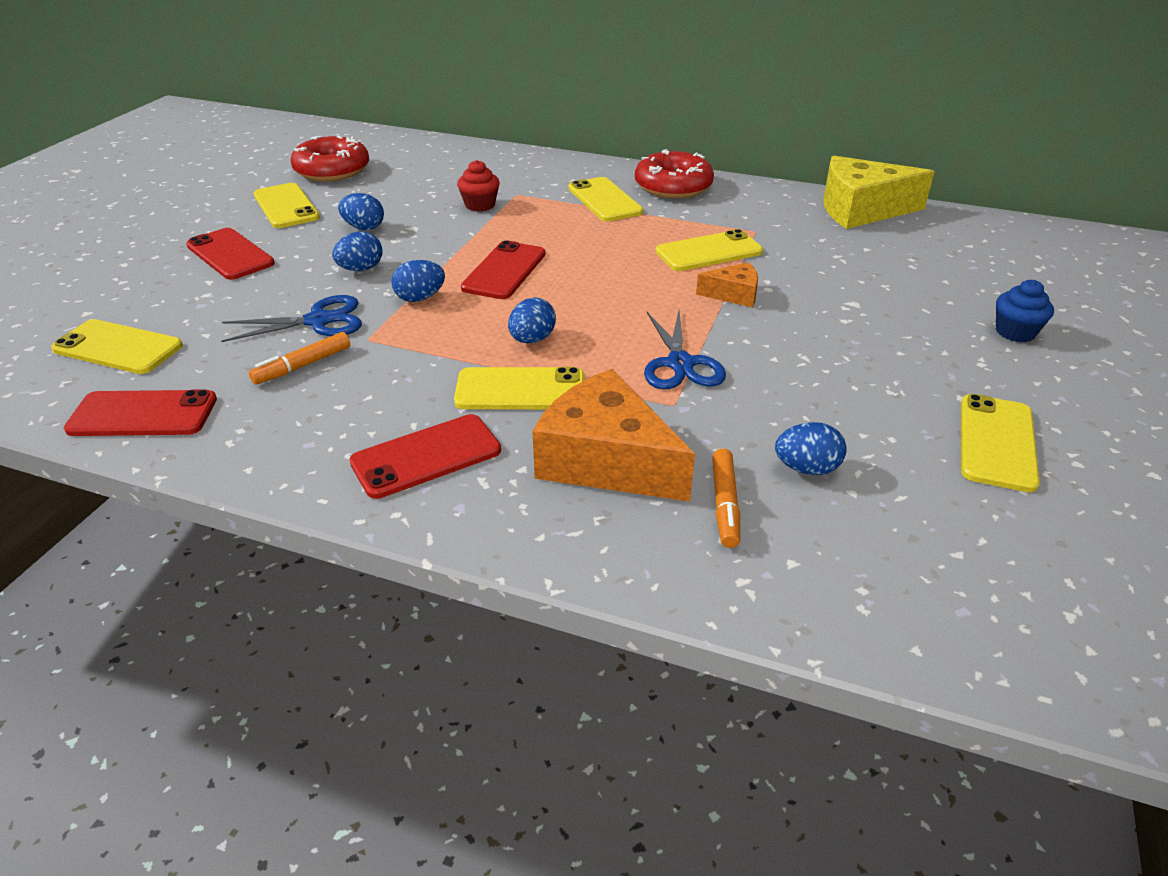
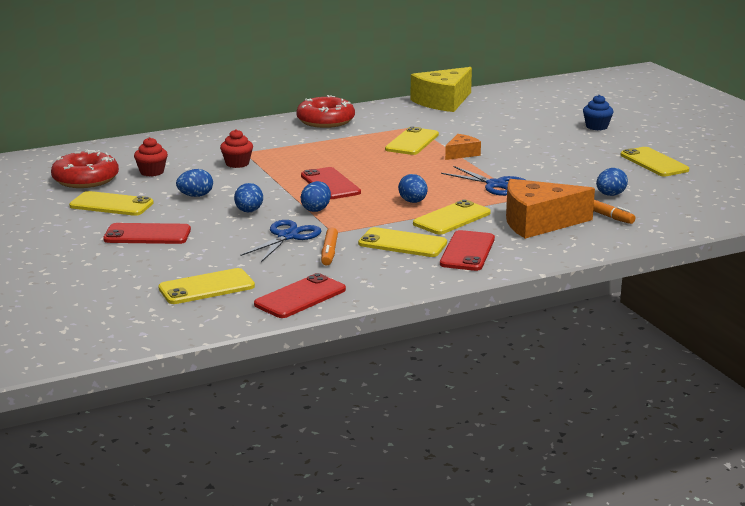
camera: 45 degrees left, 15 degrees down
(394, 184) = (152, 172): none -> red cupcake
(604, 200) = (303, 139): yellow phone -> yellow phone (402, 243)

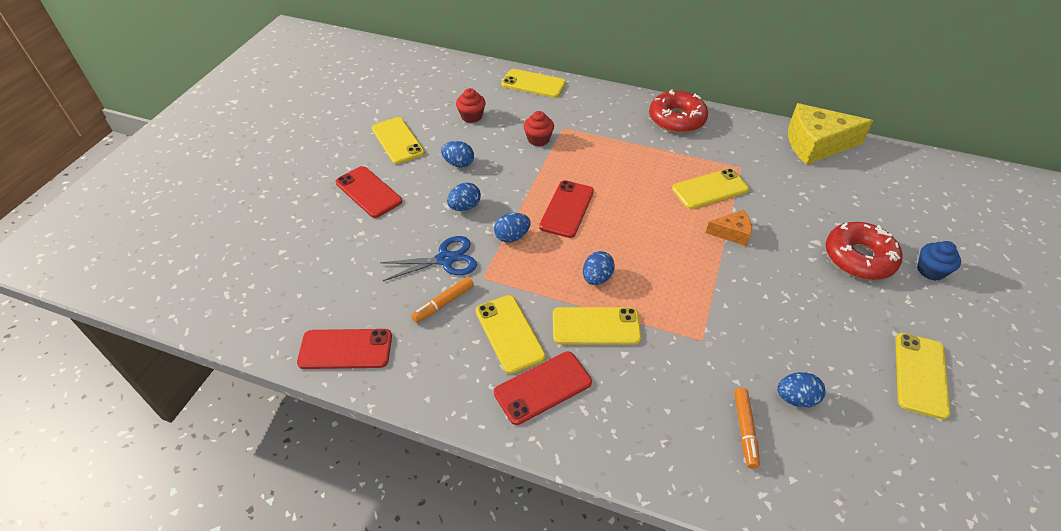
camera: 45 degrees right, 25 degrees up
(85, 179) = (423, 101): red donut -> red donut (859, 258)
(206, 287) = (312, 286): yellow phone -> yellow phone (533, 84)
(496, 185) = (701, 301): blue scissors -> none
(538, 222) = (662, 391): orange cheese -> none

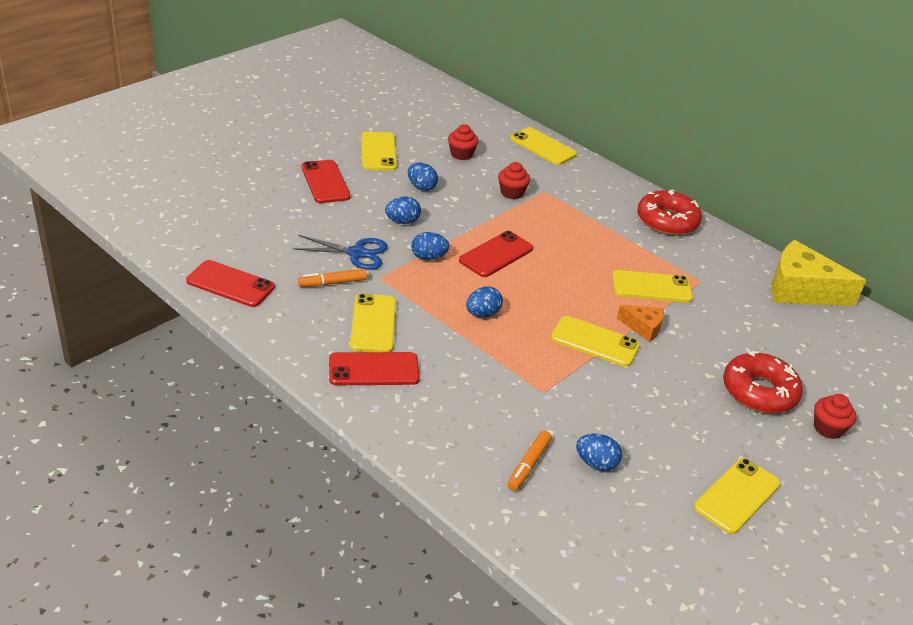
camera: 20 degrees right, 10 degrees down
(596, 326) = (453, 347): yellow phone -> yellow phone (595, 342)
(930, 270) = (828, 428): blue cupcake -> red cupcake

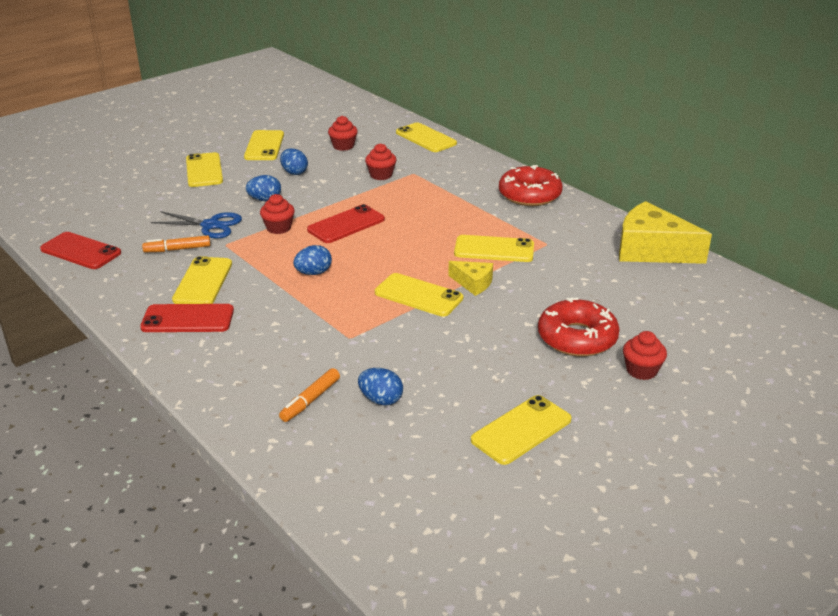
camera: 10 degrees right, 5 degrees down
(325, 182) = (204, 170): red phone -> yellow phone
(428, 257) = (278, 228): blue egg -> red cupcake
(643, 327) = (473, 283): orange cheese -> yellow cheese

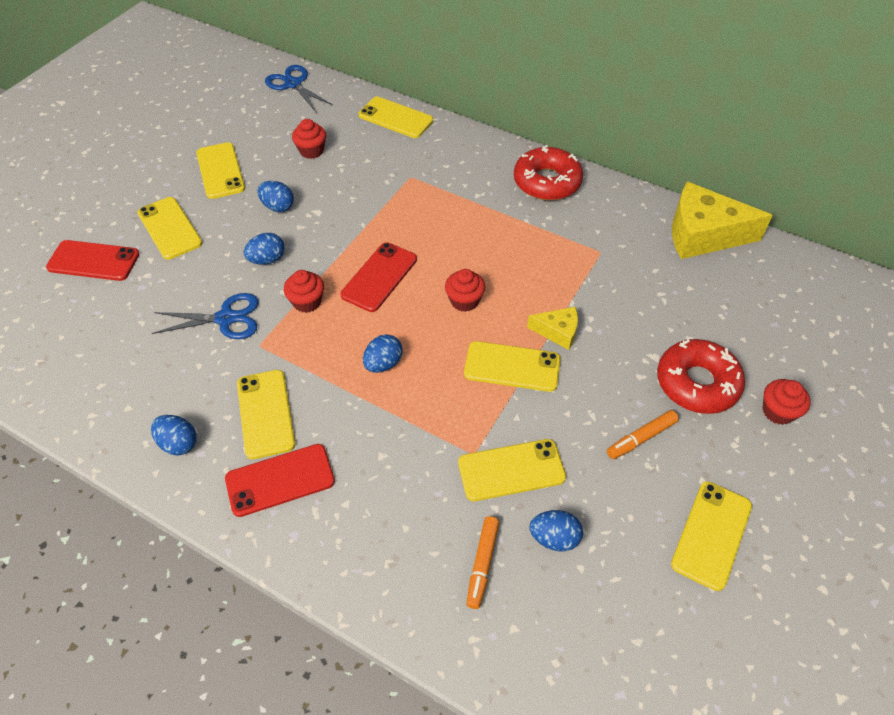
camera: 20 degrees left, 20 degrees up
(81, 251) = (89, 405): red phone -> red phone (93, 261)
(128, 284) = (178, 443): none -> blue egg
(177, 249) = (207, 368): orange marker -> orange marker (641, 438)
(356, 107) = (293, 84): none -> blue scissors
(381, 175) = (377, 188): red cupcake -> red cupcake (464, 301)
(494, 249) = (553, 274): yellow phone -> yellow phone (511, 470)

